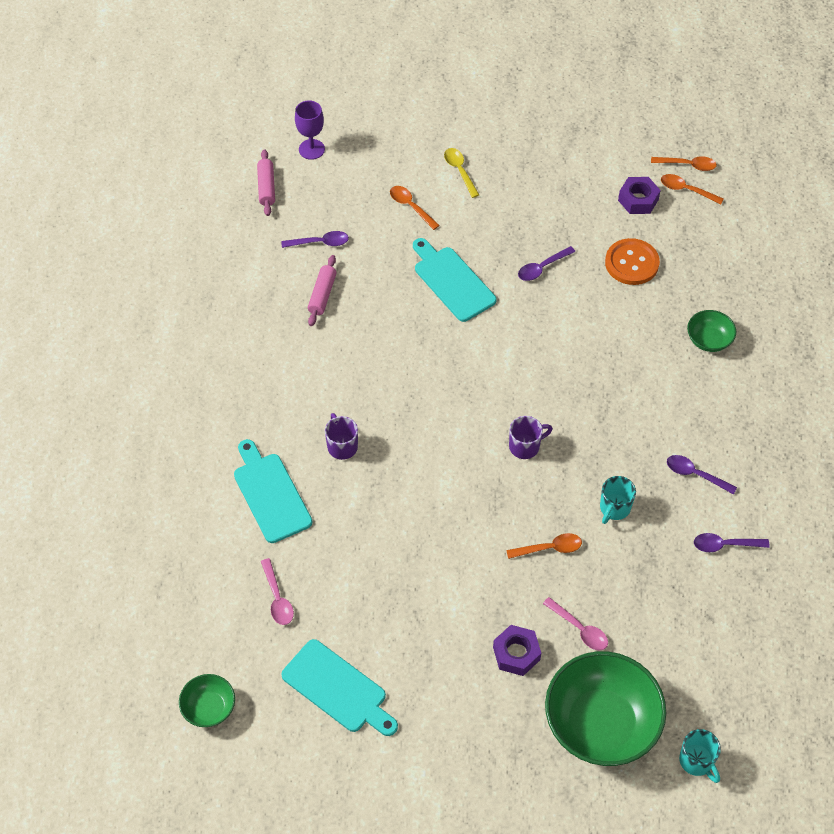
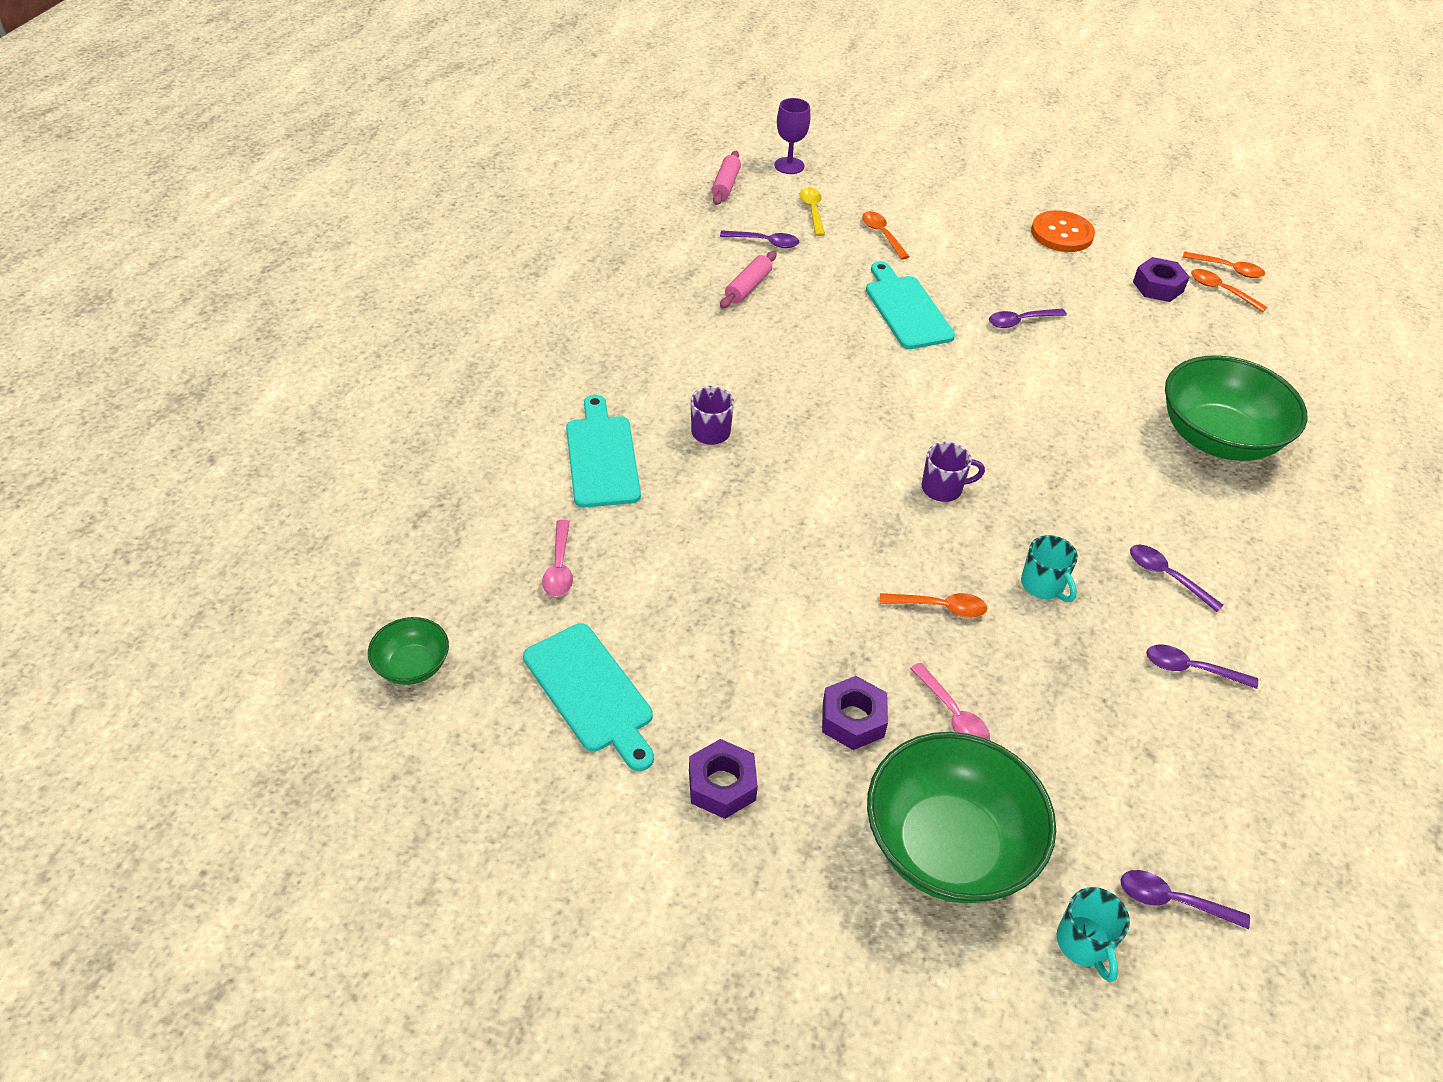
camera: 15 degrees right, 10 degrees down
(447, 728) = (722, 785): none -> purple nut
(459, 171) = (950, 217): yellow spoon -> yellow spoon (812, 211)
(614, 508) = (1043, 585): turquoise mug -> turquoise mug turned 75 degrees counterclockwise
(631, 263) = (1134, 342): orange button -> orange button (1062, 234)
(709, 340) = (1218, 438): green bowl -> green bowl, size x2.11
(743, 716) = (1172, 901): none -> purple spoon

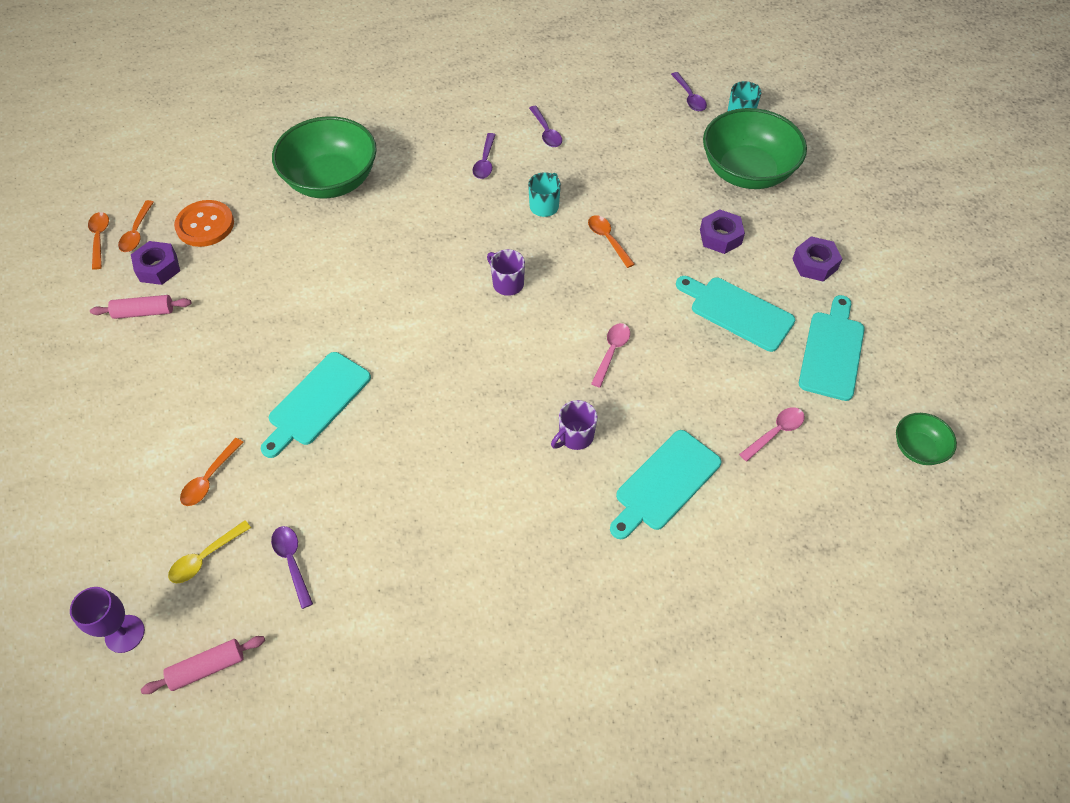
camera: 125 degrees left, 10 degrees up
(727, 649) = (737, 312): none -> turquoise cutting board
(748, 287) = (375, 529): pink rolling pin -> pink rolling pin (144, 312)
(953, 714) = (673, 202): pink spoon -> pink spoon (611, 352)
(1020, 321) = (275, 326): purple spoon -> none
(1062, 234) = (114, 355): orange button -> orange button (205, 225)

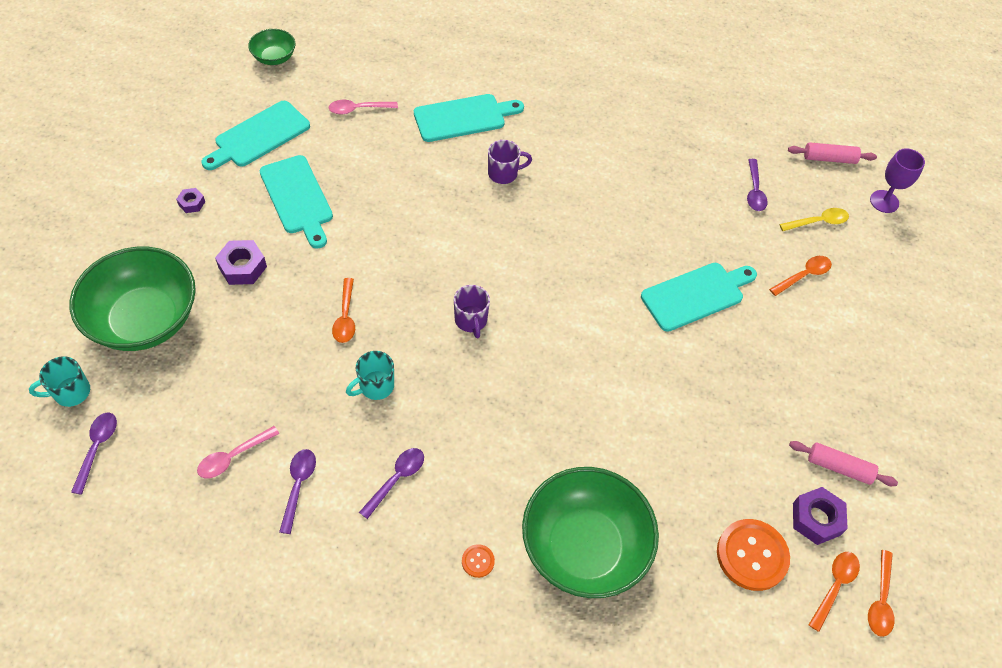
camera: 155 degrees left, 0 degrees up
(400, 145) = (478, 561): none -> orange button
(611, 352) = (427, 218): pink spoon -> pink spoon (233, 457)
(814, 264) = (192, 203): purple nut -> purple nut, size x0.57

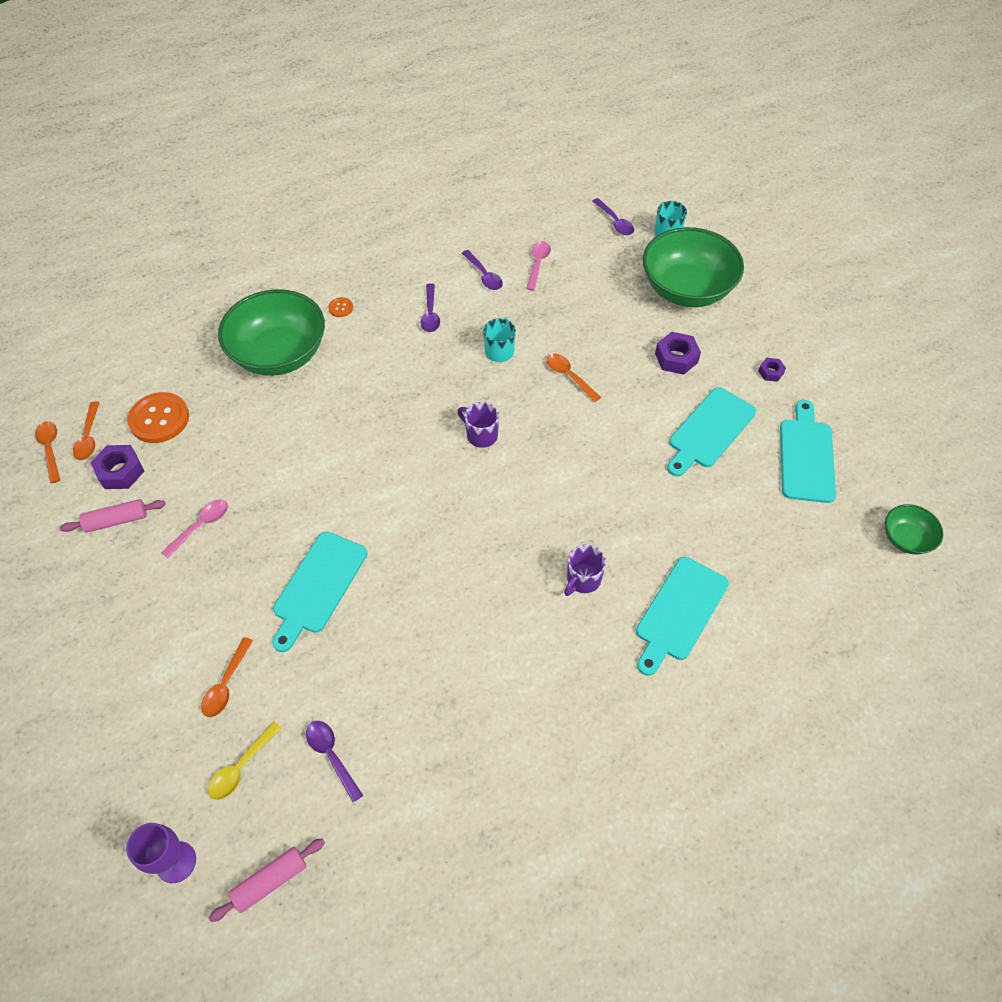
camera: 145 degrees right, 0 degrees up
(297, 198) = (709, 430): turquoise cutting board -> turquoise cutting board turned 75 degrees counterclockwise
(358, 109) = (772, 544): pink spoon -> pink spoon (201, 526)

